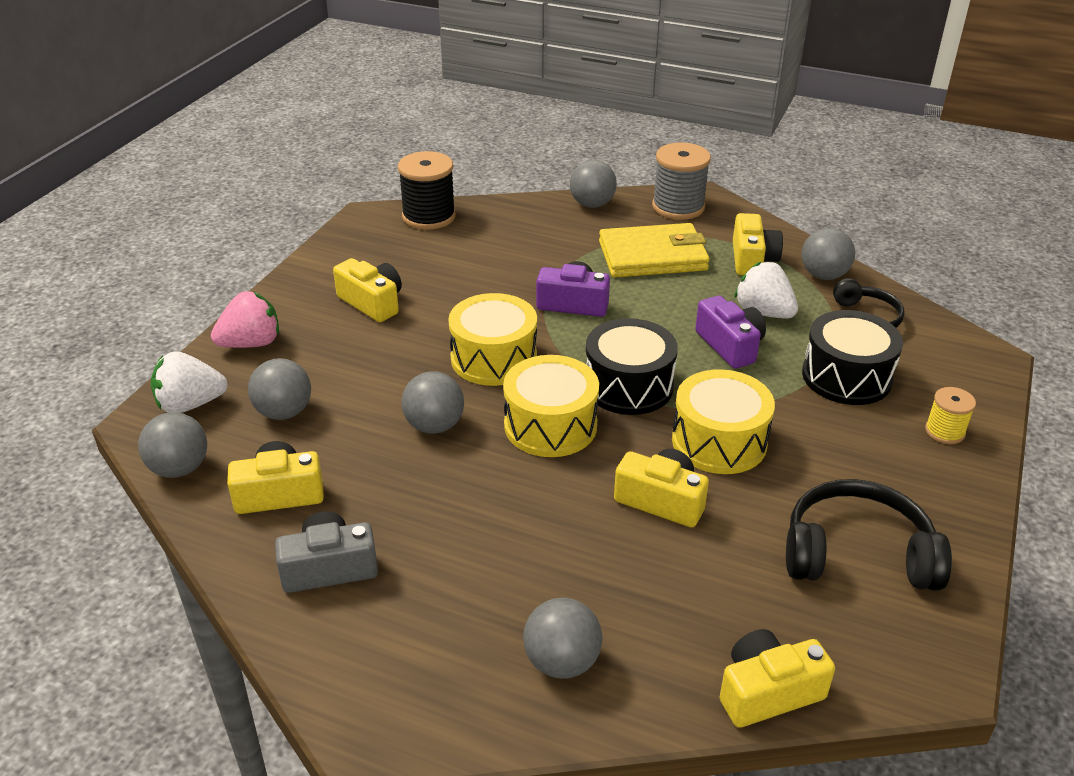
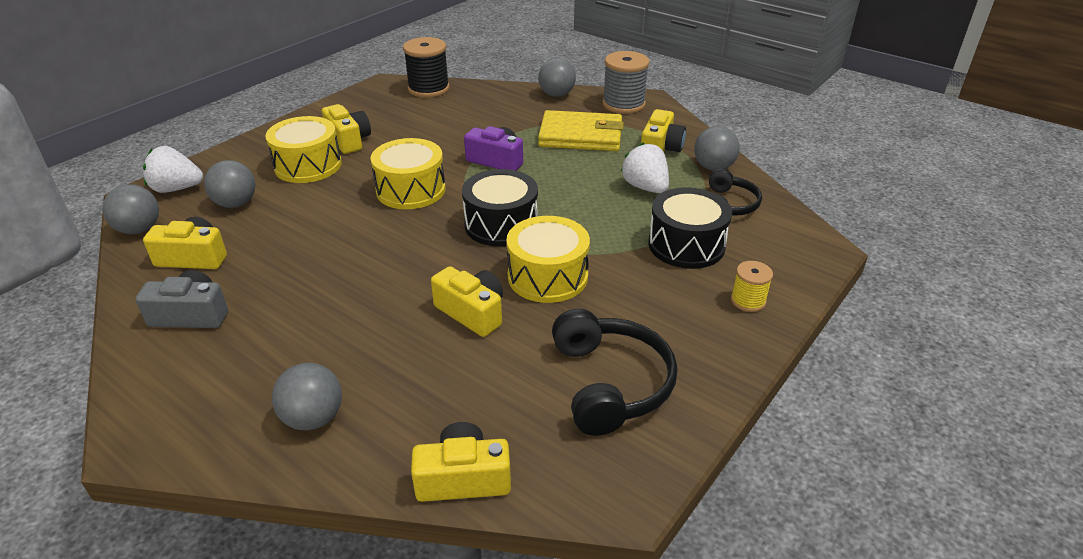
camera: 15 degrees right, 0 degrees up
(251, 343) = (246, 155): pink strawberry -> none
(434, 426) = (335, 229): grey ball -> none
(550, 425) = (421, 243): yellow drum -> yellow drum (308, 165)
(730, 345) = (602, 207): purple camera -> none
(857, 554) = (610, 383): black headphones -> black headphones turned 60 degrees clockwise

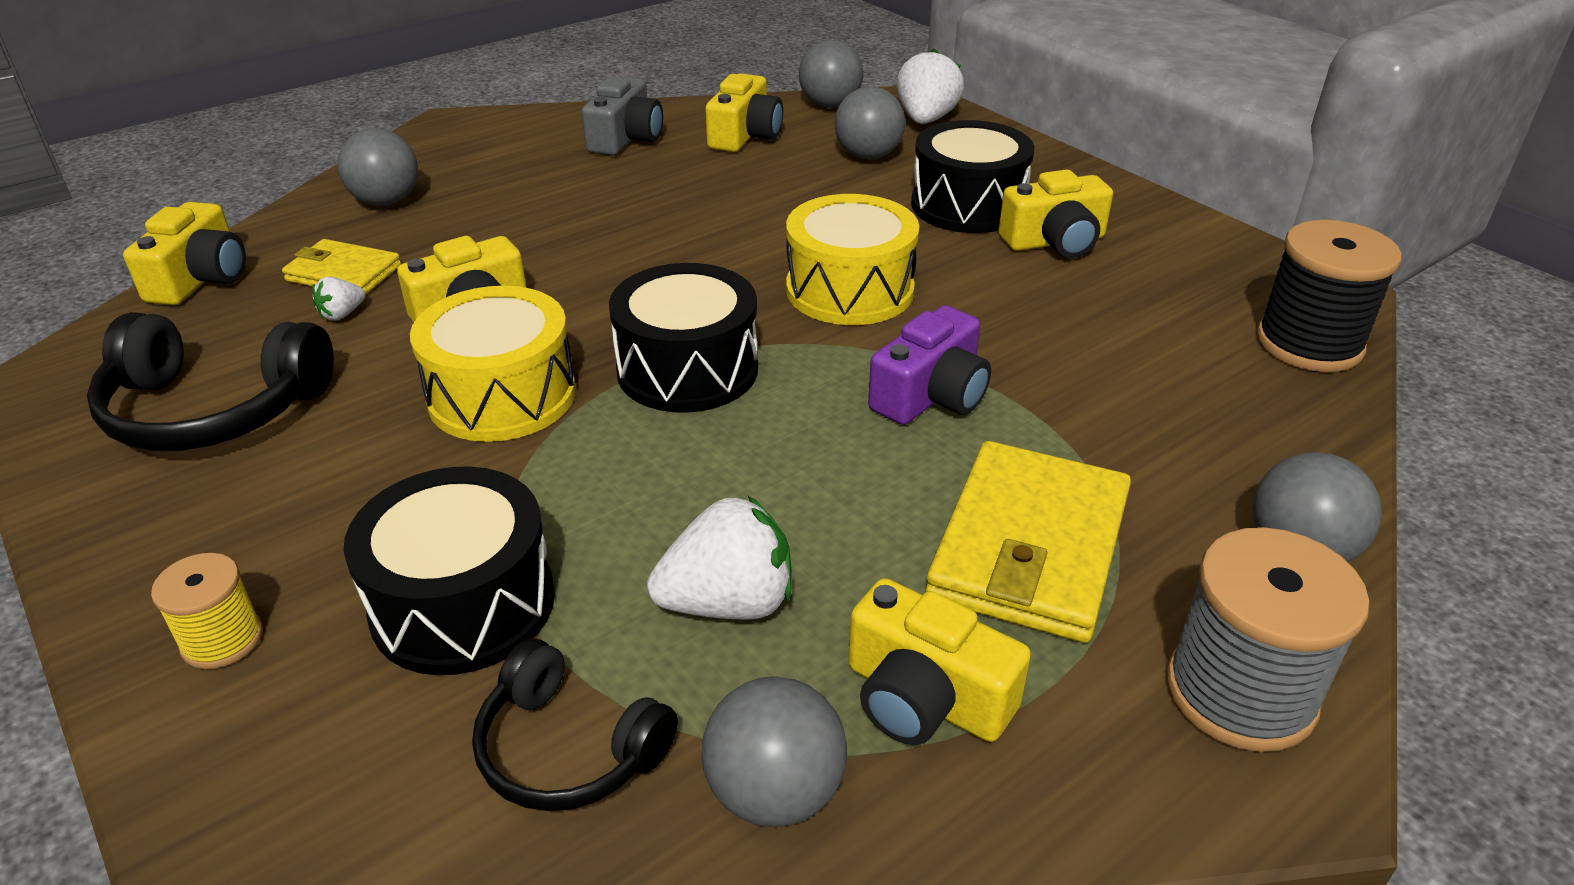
camera: 105 degrees right, 0 degrees up
(308, 165) = (968, 205): yellow drum -> black drum
(436, 394) = (343, 273): none -> yellow wallet
(490, 371) = (342, 314): none -> white strawberry

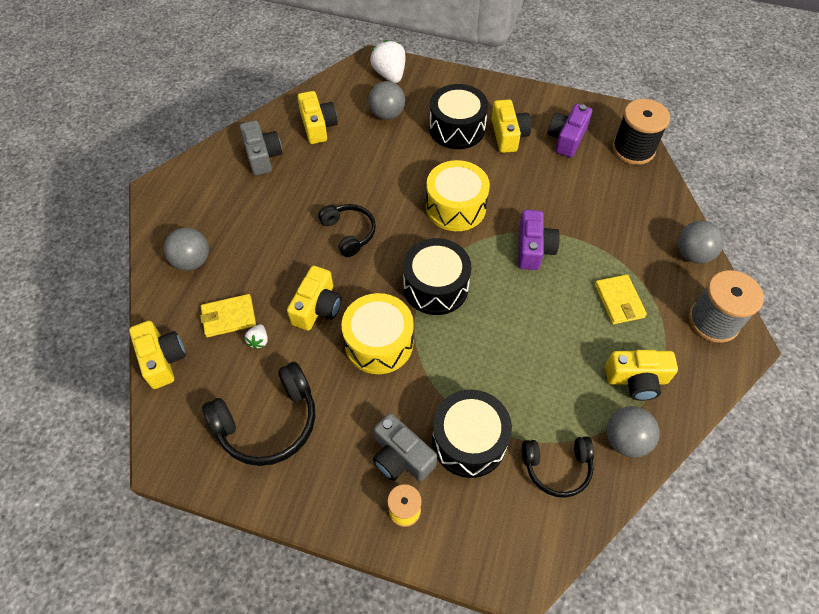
camera: 35 degrees left, 20 degrees up
(325, 560) = (401, 457): none -> grey camera
(636, 254) = (349, 233): none -> black headphones
(728, 603) = (551, 383): white strawberry -> none
(830, 105) = (336, 83): grey ball -> none
(1029, 547) = (619, 301): yellow wallet -> yellow wallet, size x0.58
(1055, 242) = (508, 135): yellow camera -> yellow camera turned 45 degrees counterclockwise
(1171, 282) = (566, 138): none -> purple camera

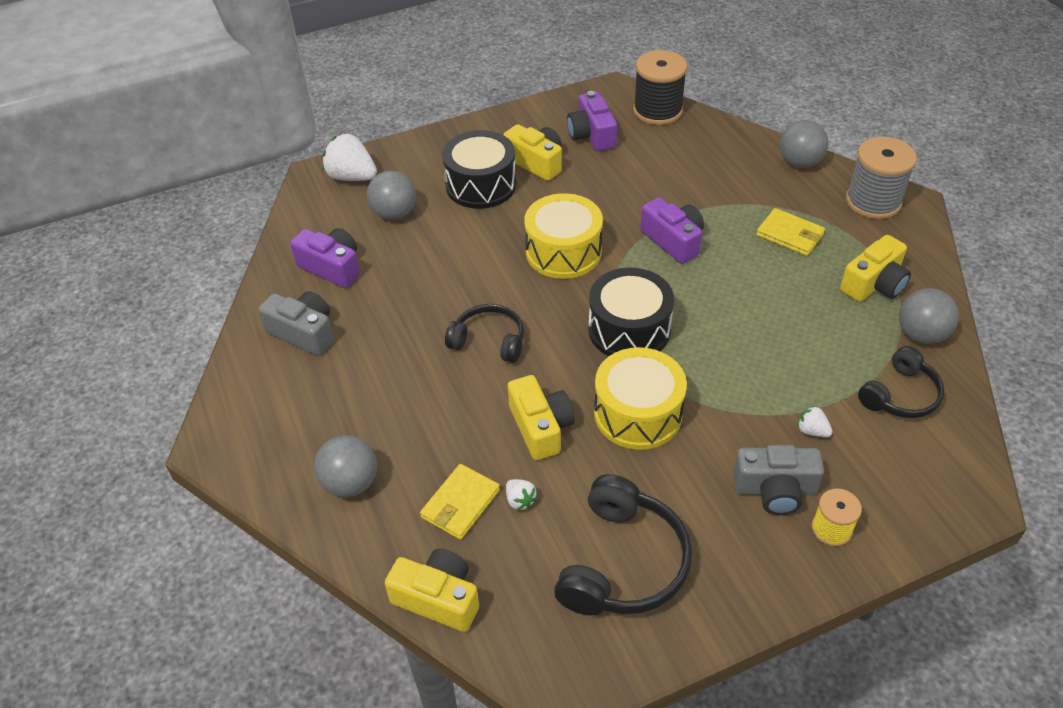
camera: 40 degrees left, 10 degrees down
(318, 126) = (332, 267): yellow camera -> purple camera
(469, 441) = (812, 431): black drum -> white strawberry

